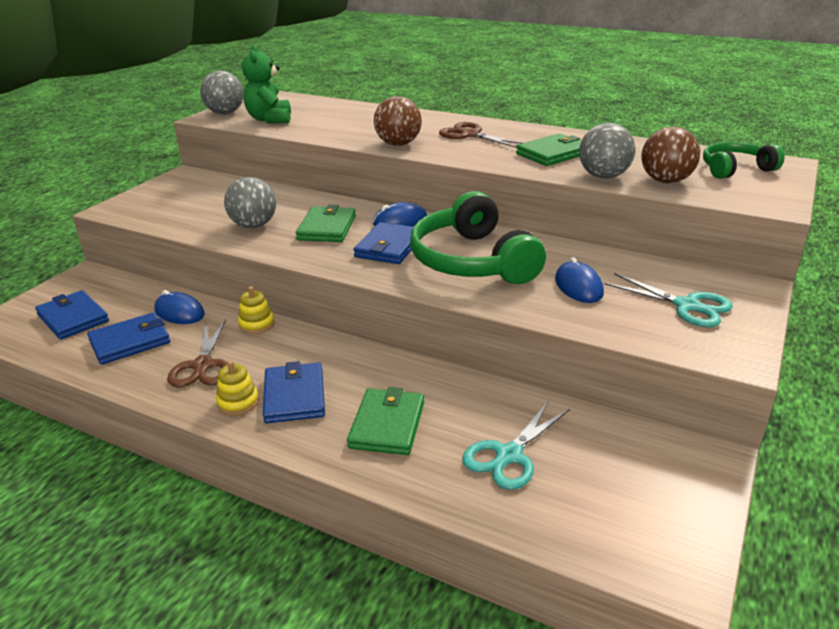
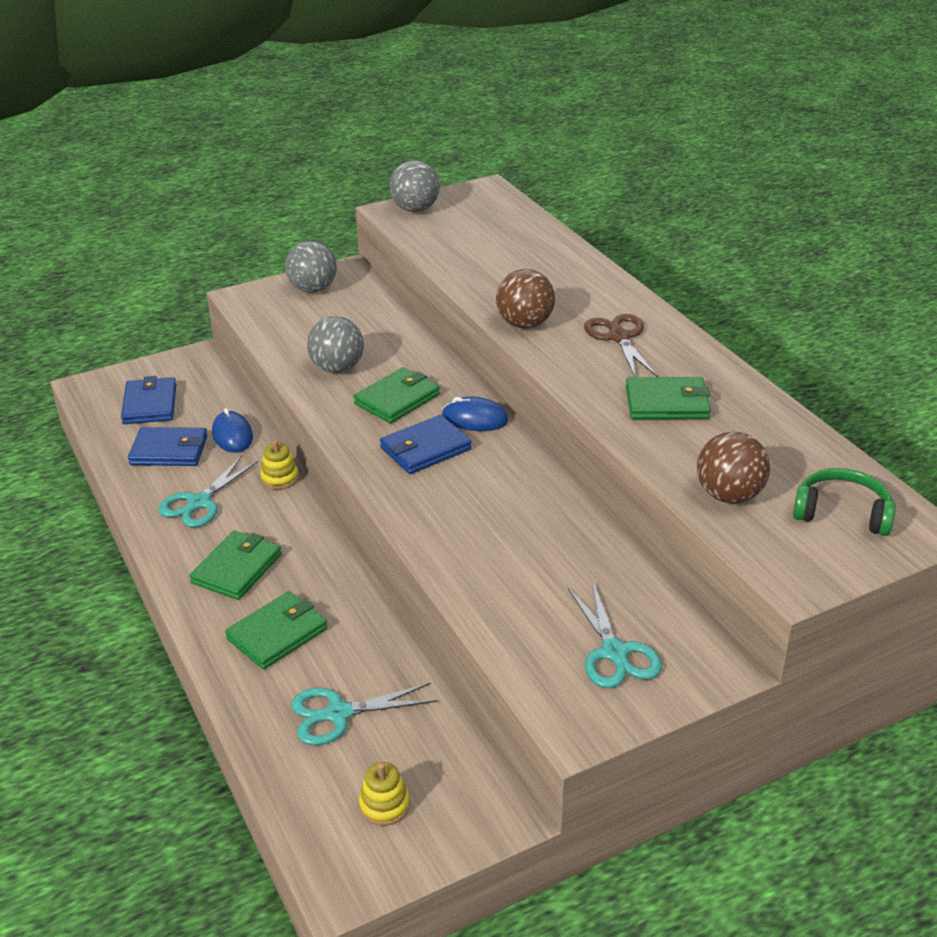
camera: 35 degrees right, 5 degrees up
(203, 365) = (200, 502): brown scissors -> turquoise scissors
(238, 402) = (191, 553): yellow stacking toy -> yellow stacking toy (384, 805)
(270, 119) = (446, 236): green teddy bear -> none
(294, 396) = (237, 568): blue wallet -> green wallet
(472, 261) = (480, 501): green headphones -> none
(578, 286) = (540, 579): blue mouse -> none
(603, 176) = (671, 460): grey ball -> grey ball (313, 289)

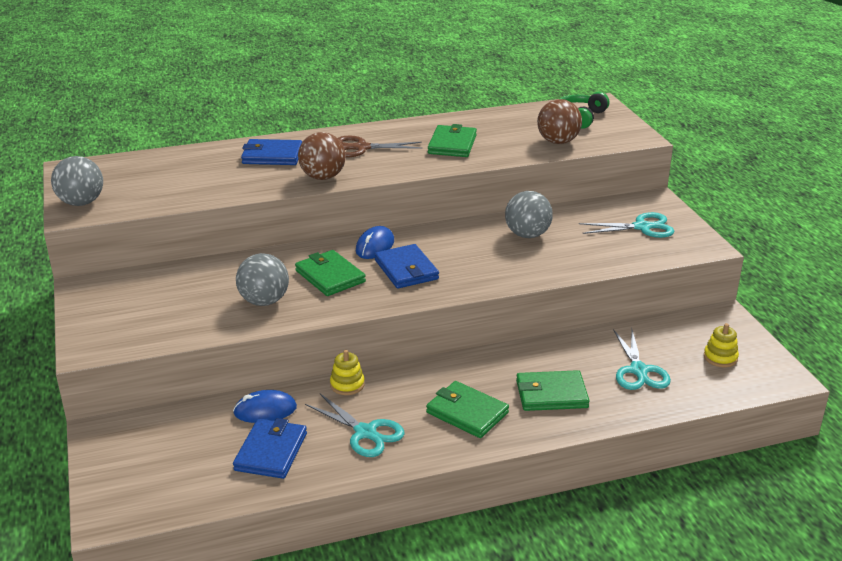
camera: 80 degrees left, 5 degrees down
(150, 404) = (176, 466): blue wallet -> blue wallet (272, 156)
(277, 633) = (551, 394): green wallet -> green wallet turned 60 degrees counterclockwise
(313, 289) = (107, 306): grey ball -> grey ball (527, 235)

